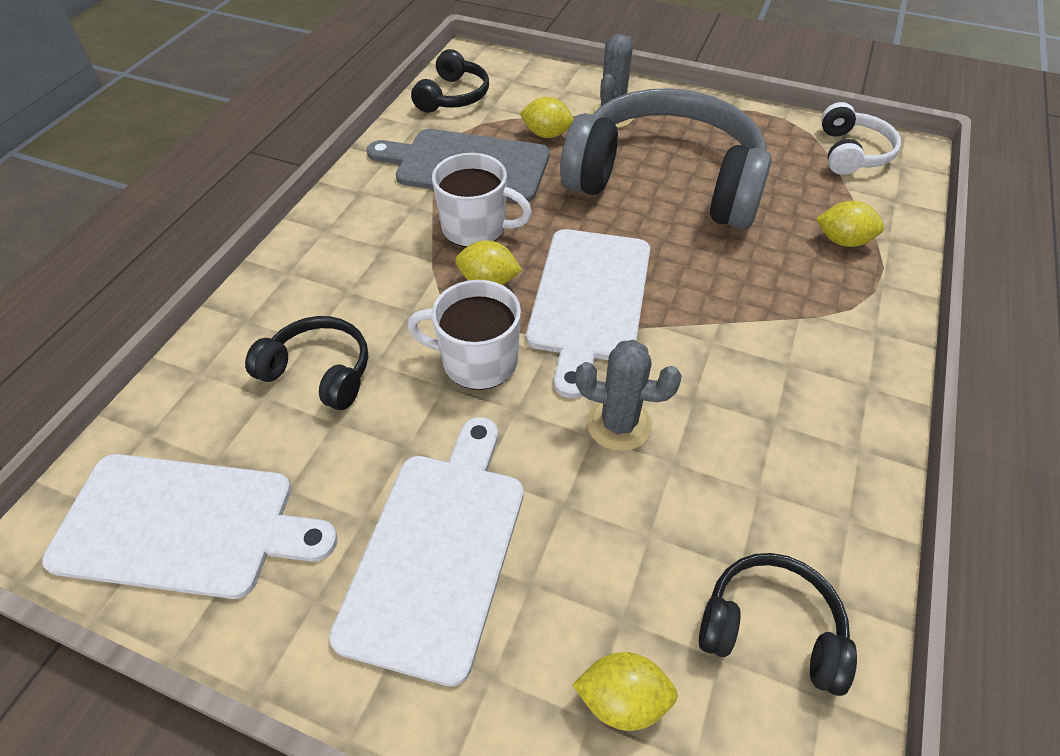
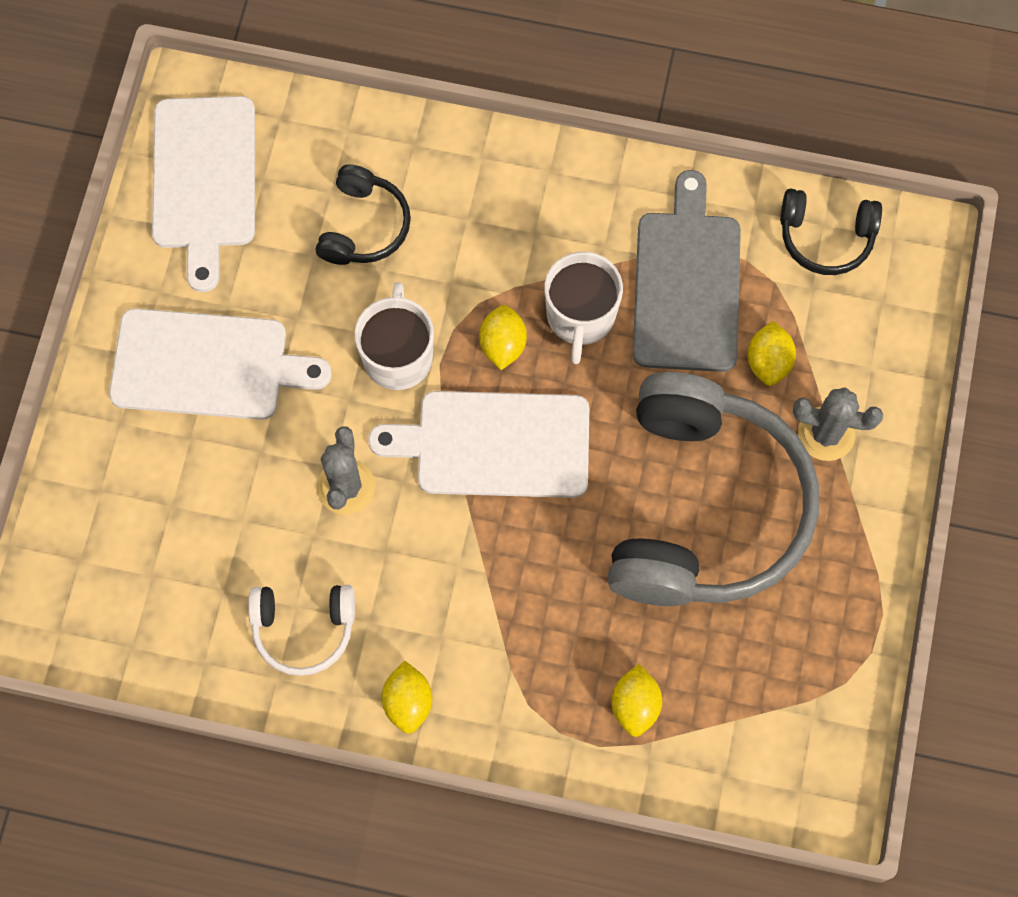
camera: 80 degrees right, 20 degrees up
(622, 699) = (114, 511): yellow lemon -> yellow lemon (408, 702)
(771, 628) = (177, 612): black headphones -> none
(852, 153) = (811, 732): white headphones -> white headphones (303, 629)

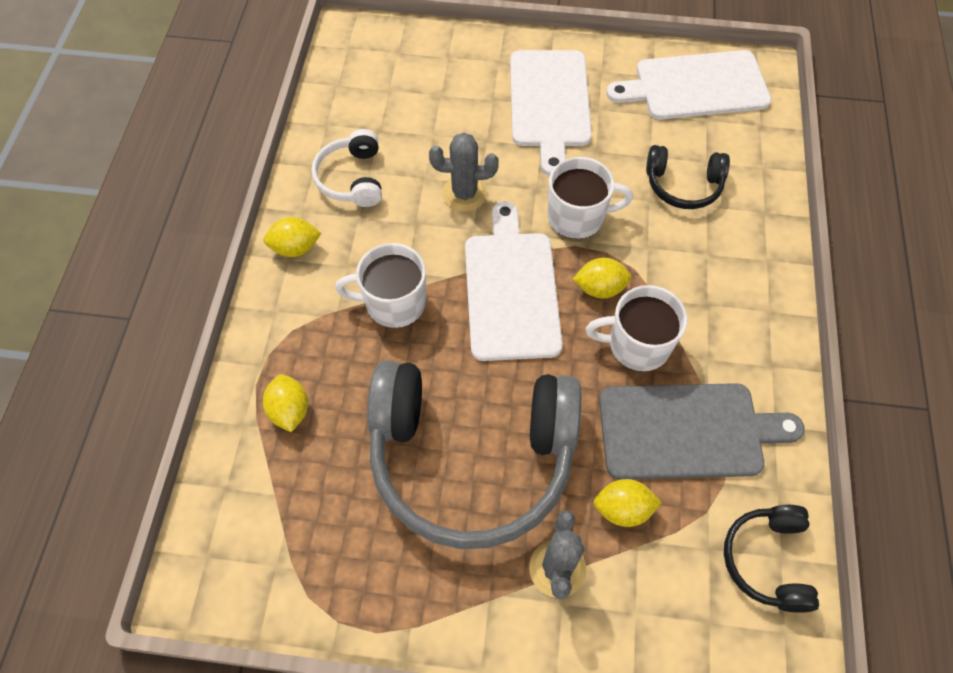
camera: 85 degrees right, 10 degrees down
(501, 582) = (394, 303): none -> white mug
(635, 705) = (290, 410): yellow lemon -> yellow lemon turned 75 degrees clockwise

